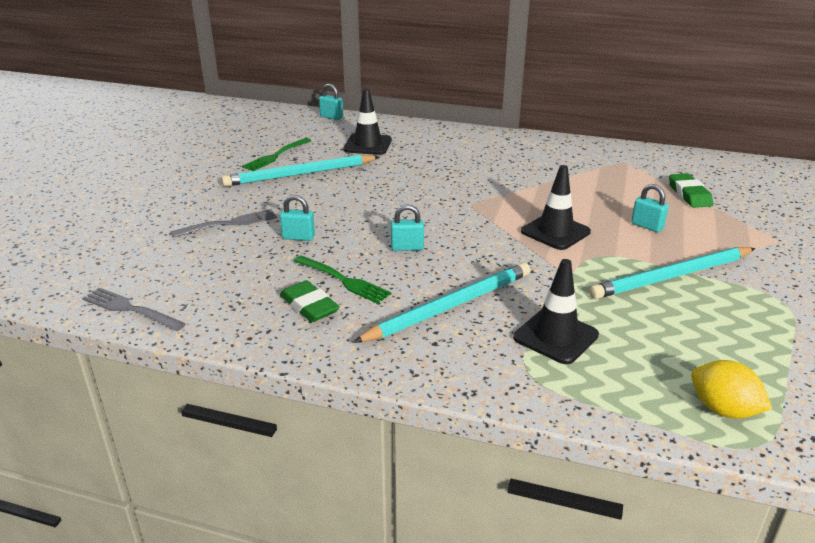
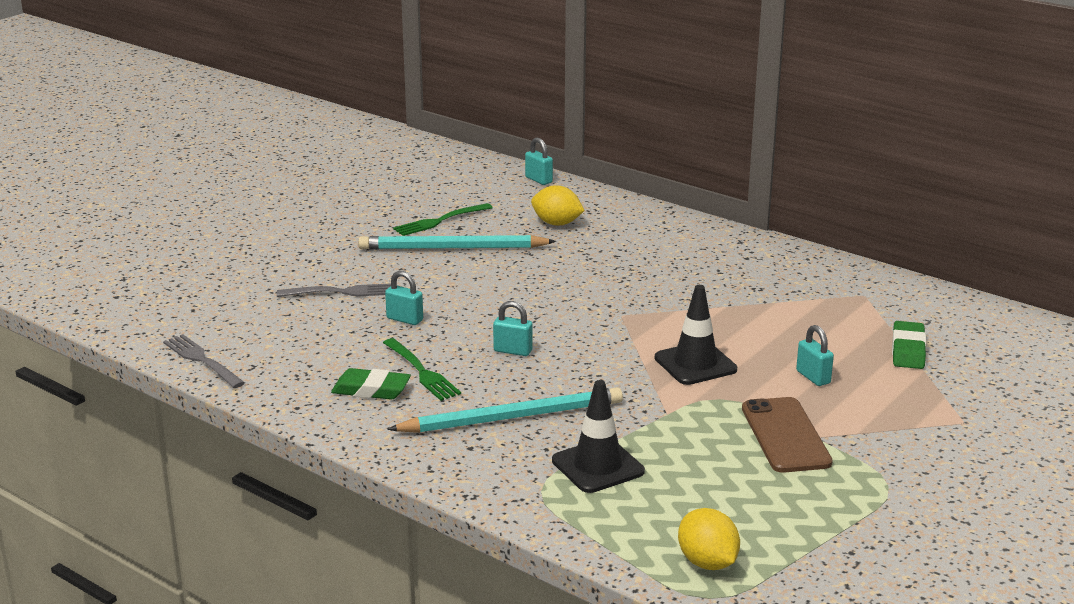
camera: 20 degrees right, 5 degrees down
(309, 306) = (371, 390): green eraser -> green eraser turned 60 degrees counterclockwise
(367, 145) = (557, 223): black traffic cone -> yellow lemon
(672, 277) = (785, 435): turquoise pencil -> brown phone

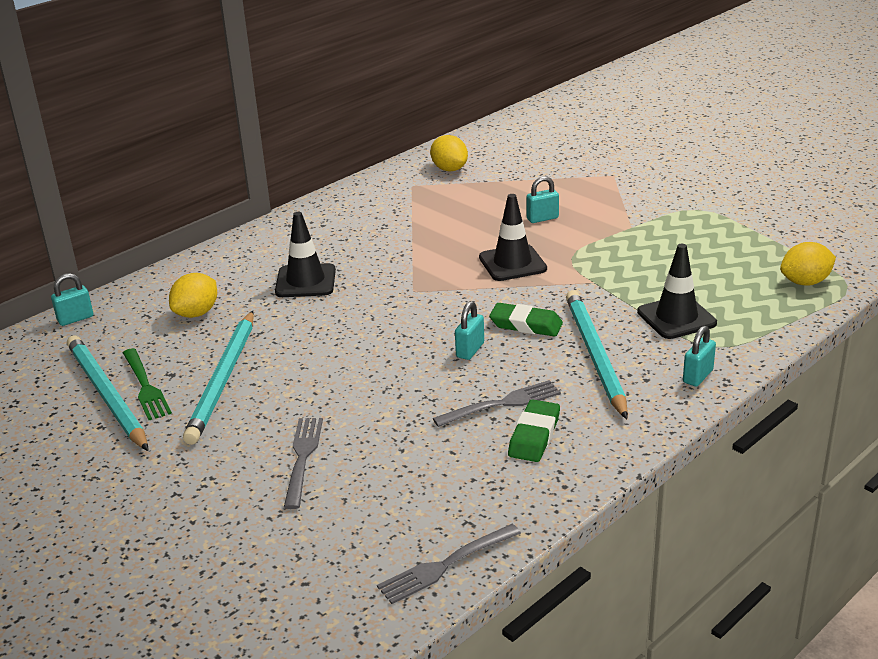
camera: 80 degrees left, 5 degrees up
(405, 319) = (385, 413): turquoise padlock -> turquoise padlock (697, 376)
(422, 372) = (502, 404): green fork -> grey fork
(426, 209) = (106, 395): none -> turquoise pencil
(626, 262) = (305, 281): none -> black traffic cone
(785, 435) = (629, 237): brown phone -> none
(908, 350) = (507, 180): green eraser -> green eraser (526, 325)
(920, 313) = (449, 169): none -> yellow lemon

